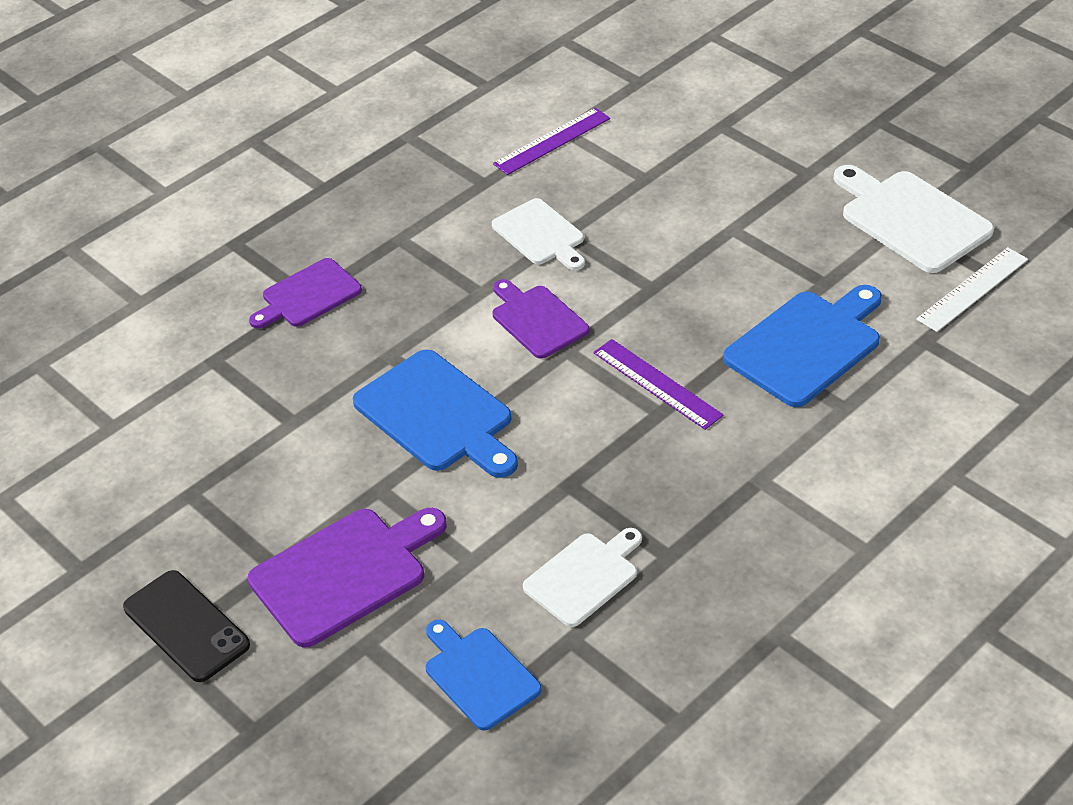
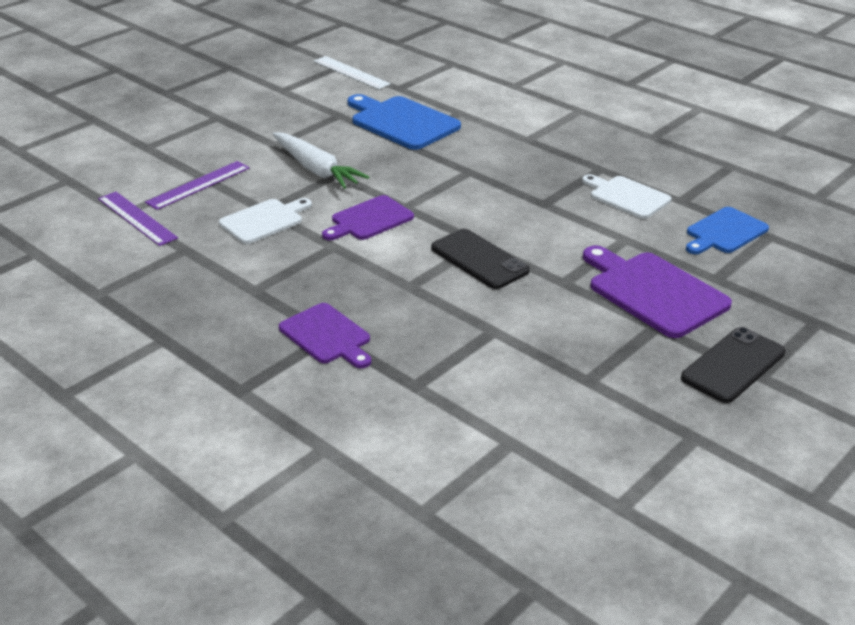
camera: 95 degrees left, 10 degrees down
(437, 415) = (479, 259): blue cutting board -> black phone
(657, 384) = (440, 172): purple ruler -> purple ruler (198, 185)
(664, 269) = (316, 169): none -> white carrot
(911, 219) = (277, 86): white cutting board -> none

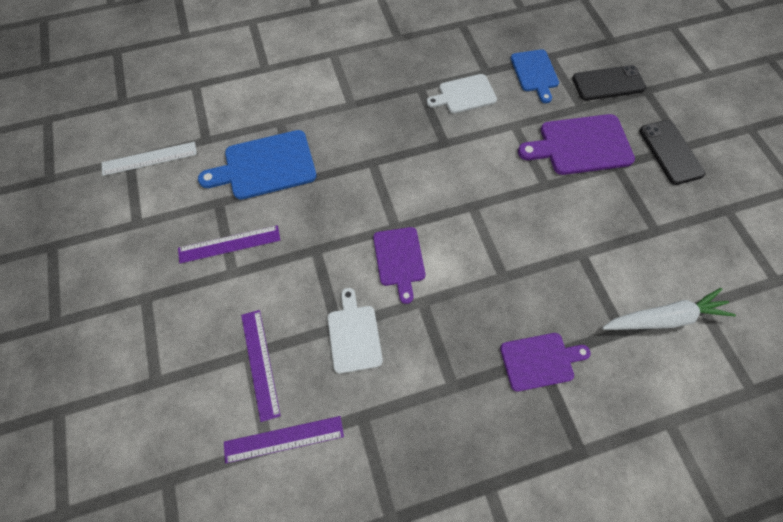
camera: 60 degrees left, 30 degrees up
(302, 134) = (229, 244): none -> purple ruler
(316, 169) = (298, 261): white carrot -> white carrot (664, 318)
(479, 259) = (493, 217): black phone -> black phone (608, 83)

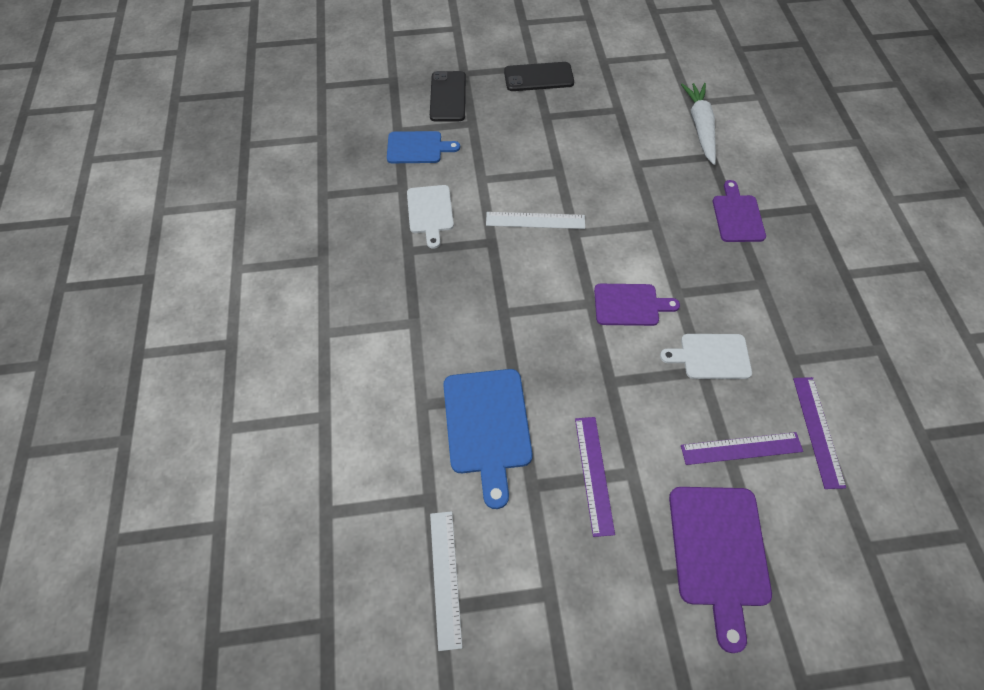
camera: 80 degrees left, 5 degrees down
(478, 172) = (535, 220): none -> white ruler
(580, 145) = (518, 135): purple cutting board -> purple cutting board (718, 552)

